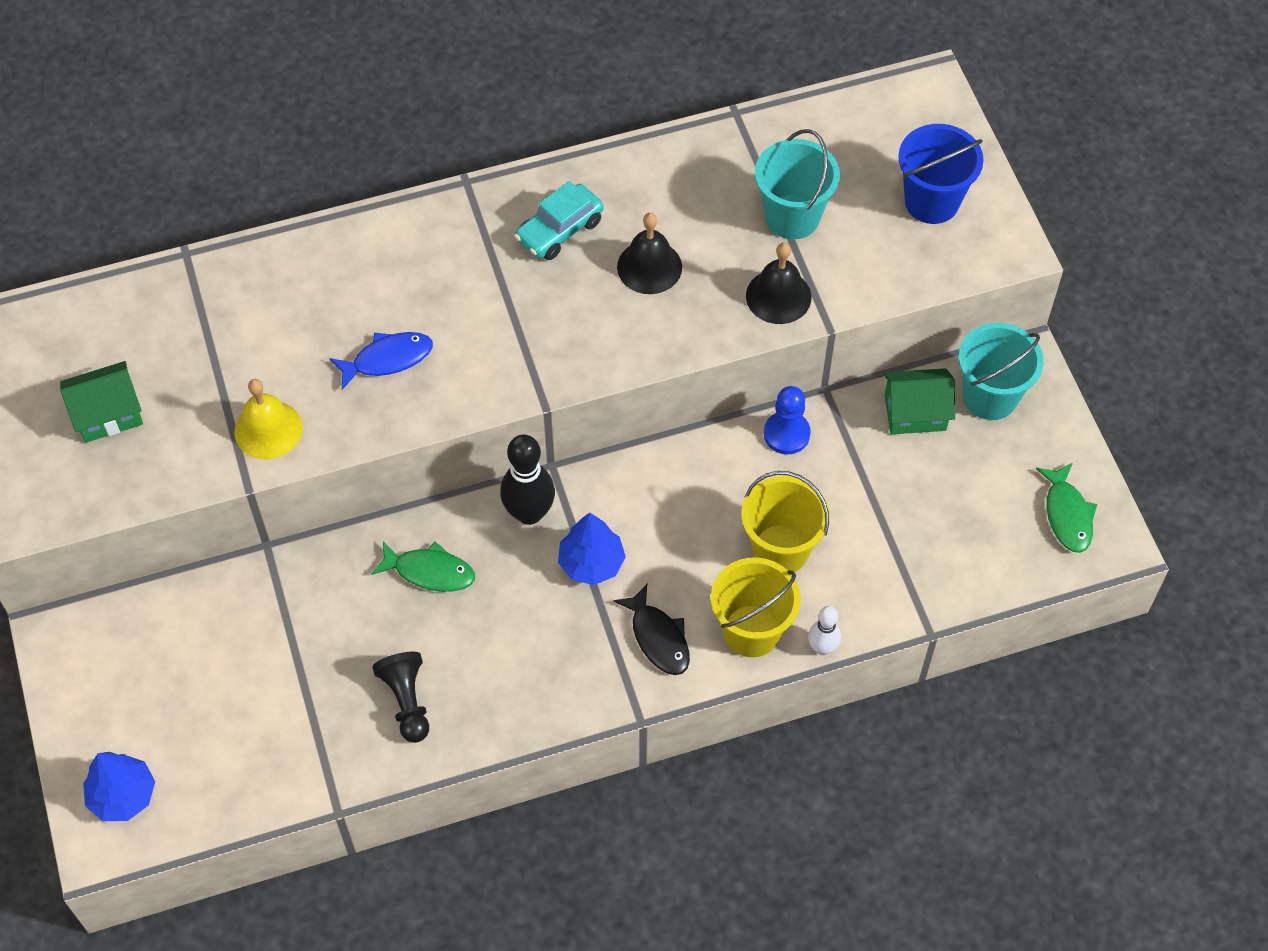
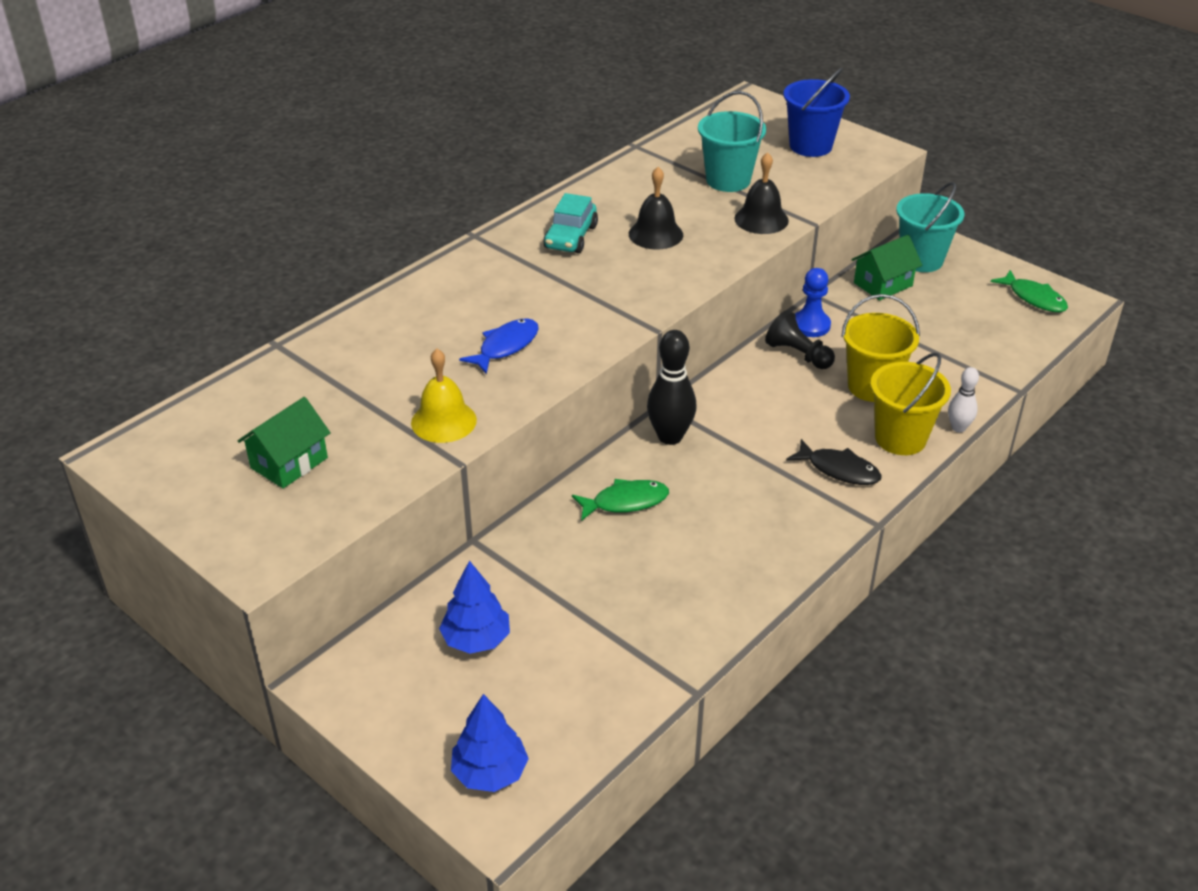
camera: 30 degrees left, 20 degrees down
(407, 701) = (684, 591): black pawn -> black pawn (798, 354)
(591, 563) = (746, 447): blue tree -> blue tree (476, 639)

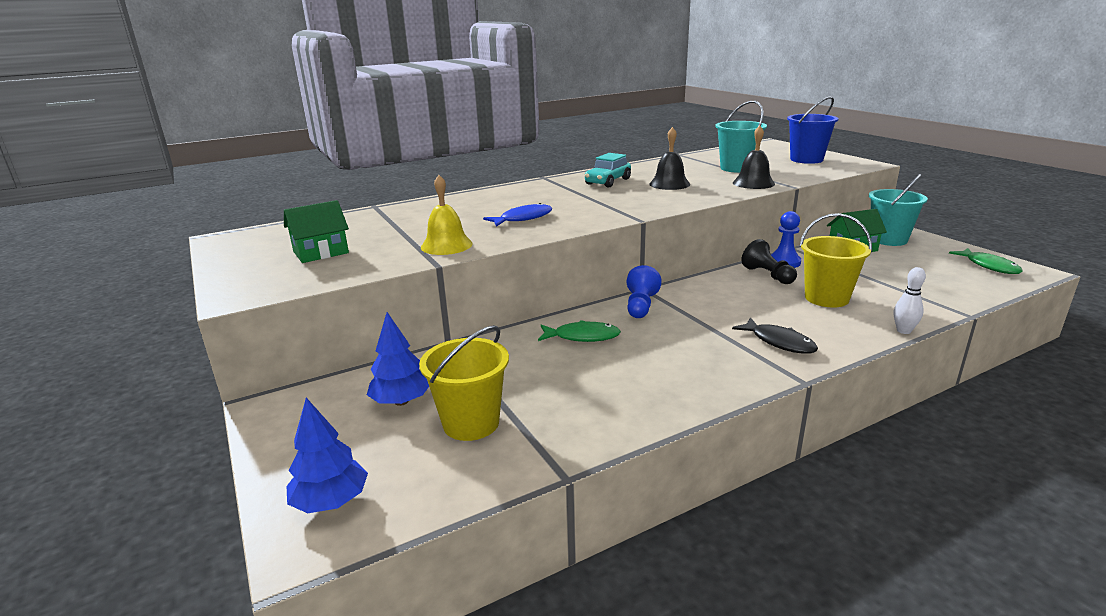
camera: 20 degrees right, 15 degrees down
(670, 437) = (640, 306): black bowling pin -> blue pawn
(900, 438) = (844, 330): yellow bucket -> yellow bucket (471, 423)

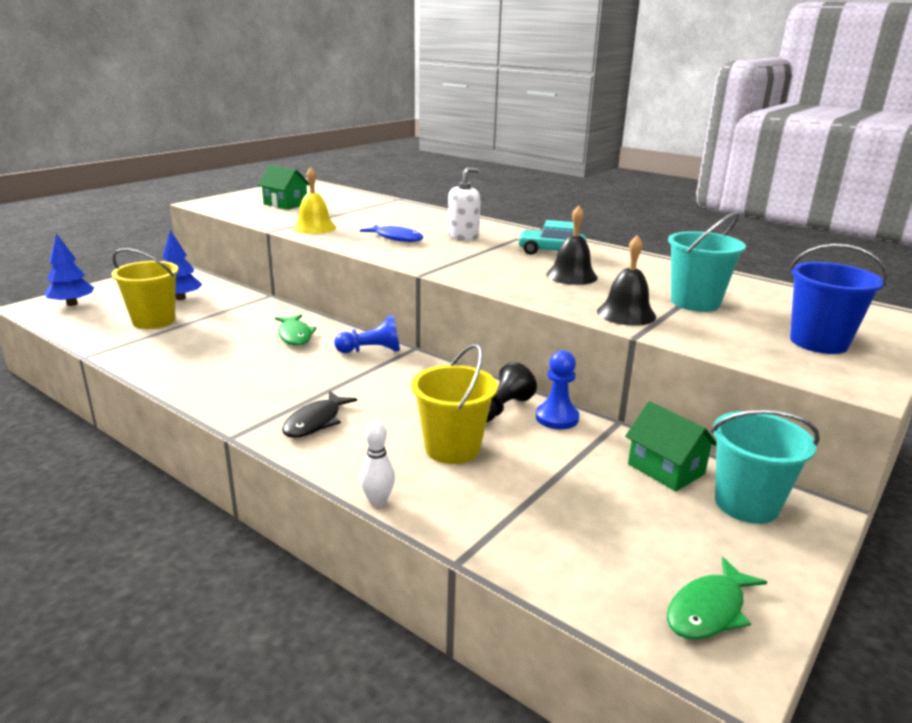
camera: 65 degrees right, 0 degrees up
(541, 198) = (463, 236): none -> white soap dispenser

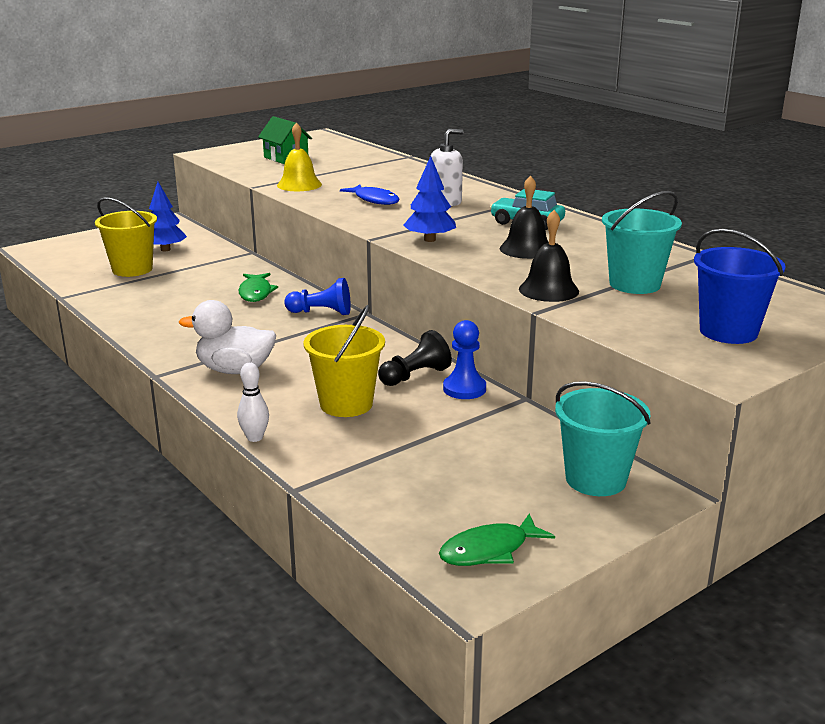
camera: 15 degrees right, 0 degrees up
(72, 304) = (66, 248): blue tree -> blue tree (430, 240)
(315, 422) = (235, 370): black fish -> white duck
(666, 469) = (539, 443): green house -> none

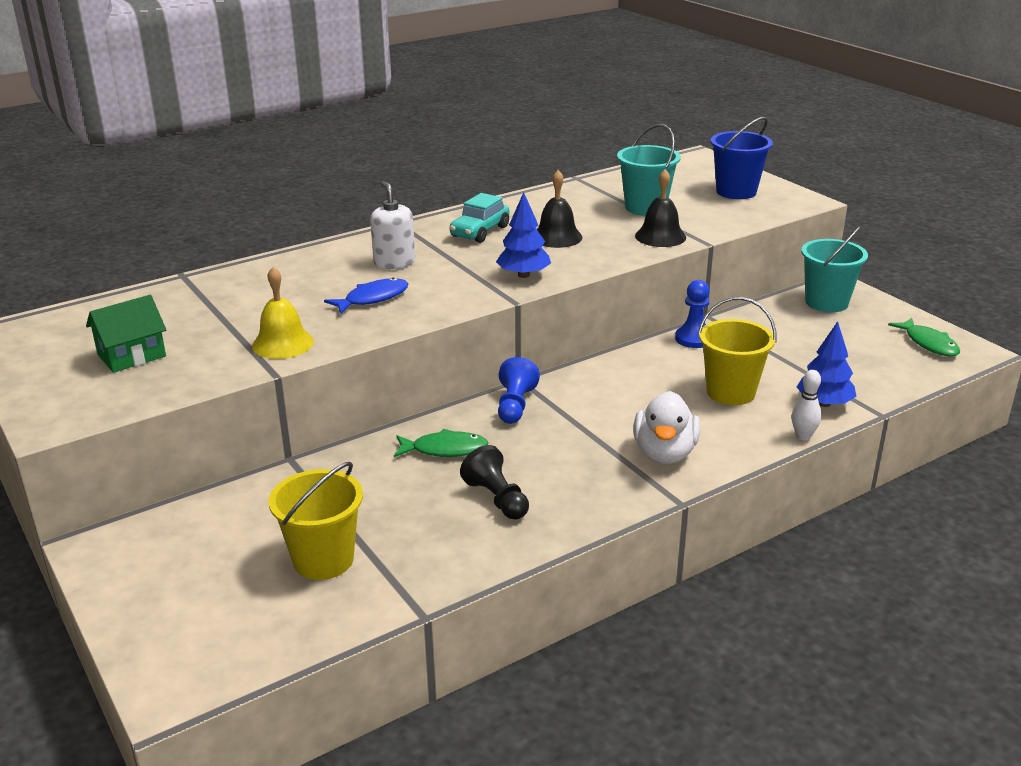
camera: 85 degrees left, 5 degrees up
(165, 249) = (244, 536): blue tree -> blue tree (824, 403)
(415, 376) = (670, 359): black pawn -> black pawn (497, 499)

